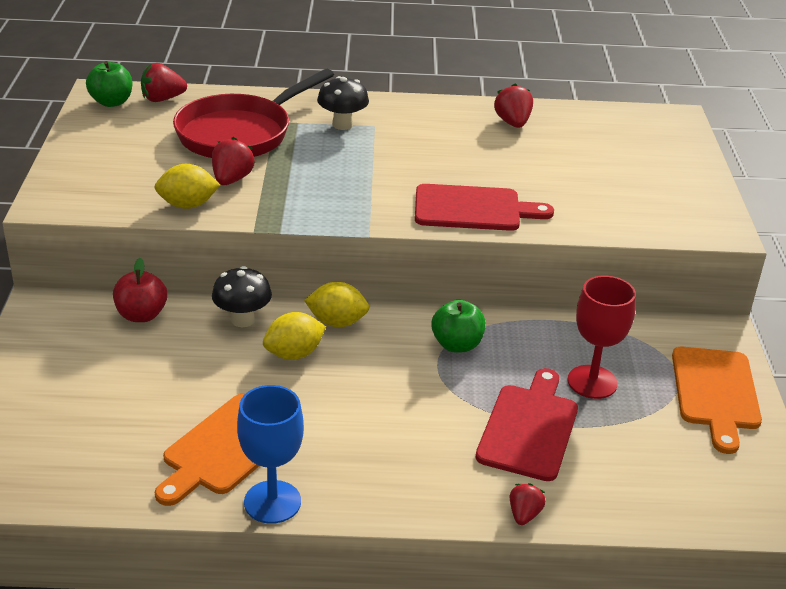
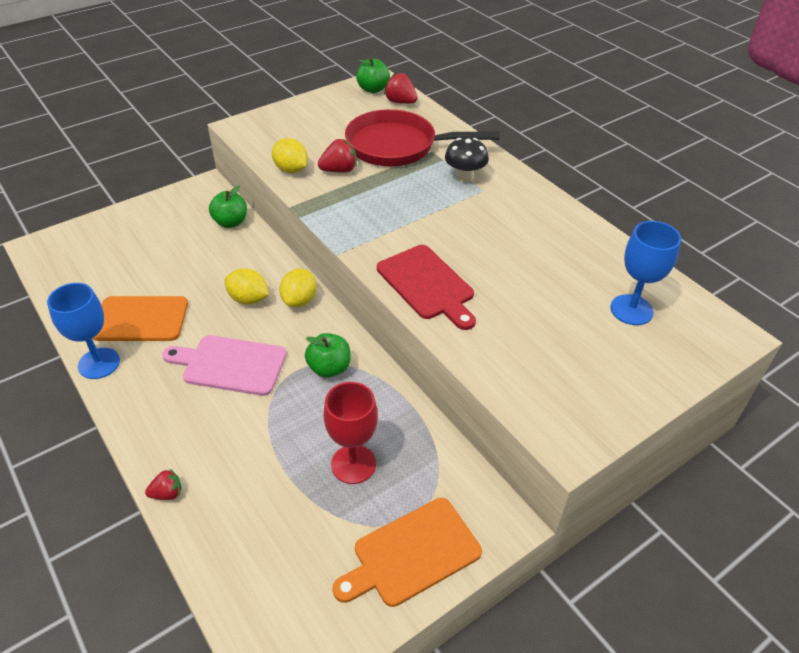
camera: 55 degrees right, 10 degrees up
(141, 315) = (230, 222): red apple -> green apple
(242, 320) = (263, 261): black mushroom -> none
(337, 322) = (299, 300): yellow lemon -> yellow lemon turned 45 degrees clockwise
(383, 405) = (230, 364): none -> pink cutting board
(513, 123) = (580, 249): red strawberry -> none
(529, 428) = (266, 452): red cutting board -> none
(608, 138) = (631, 310): none -> blue goblet

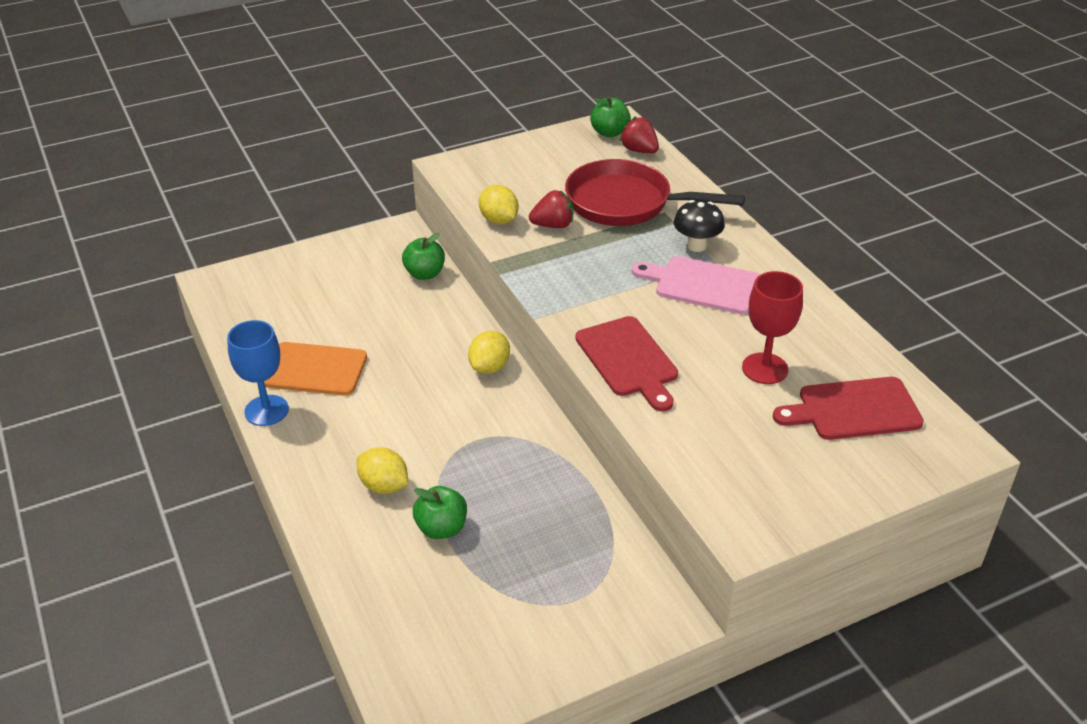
camera: 10 degrees right, 5 degrees down
(167, 493) = (324, 546): red strawberry -> none
(230, 364) = (404, 427): pink cutting board -> pink cutting board (703, 285)
(248, 299) = (433, 360): yellow lemon -> yellow lemon (384, 486)
(329, 368) = (511, 442): green apple -> green apple (441, 528)
(353, 464) = (521, 541): red goblet -> red goblet (765, 368)
(411, 553) = (567, 634): orange cutting board -> none
(631, 310) = (853, 409): blue goblet -> red cutting board

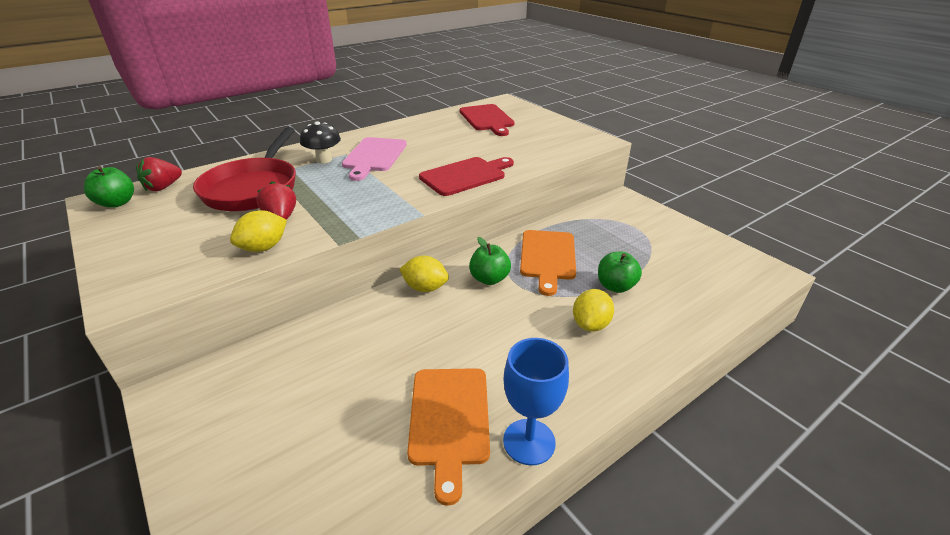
camera: 100 degrees left, 5 degrees down
(425, 274) = (271, 354): green apple -> green apple (489, 279)
(521, 478) = (547, 257): none -> orange cutting board
(765, 368) = (460, 138): red goblet -> none

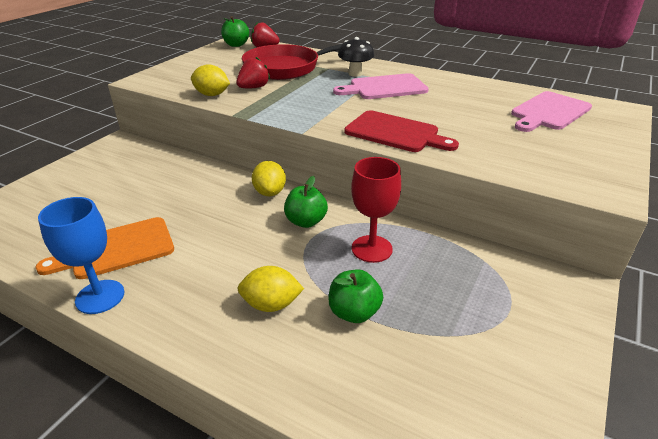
camera: 65 degrees right, 0 degrees up
(487, 119) = (549, 112): red cutting board -> pink cutting board
(547, 257) = (372, 249): orange cutting board -> red goblet

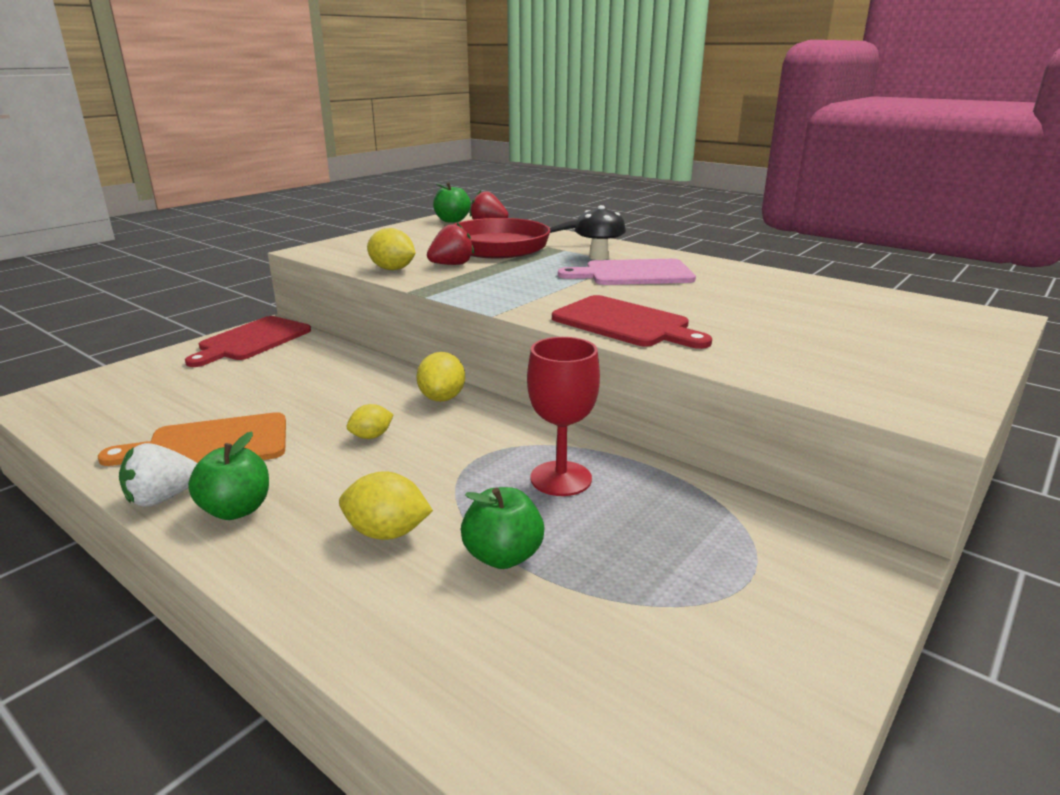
camera: 10 degrees right, 10 degrees down
(100, 297) = (163, 498): blue goblet -> white strawberry
(110, 155) = (252, 340): none -> red cutting board
(231, 229) = (371, 436): none -> yellow lemon
(306, 221) = (478, 436): green apple -> green apple (236, 510)
(549, 112) = (871, 314): pink cutting board -> none

